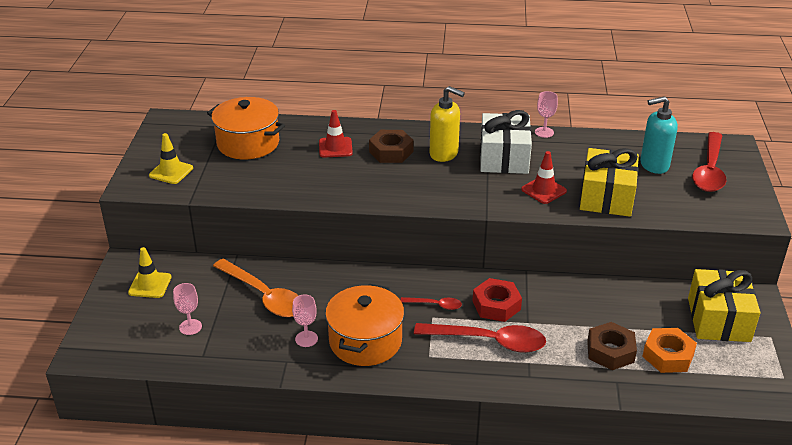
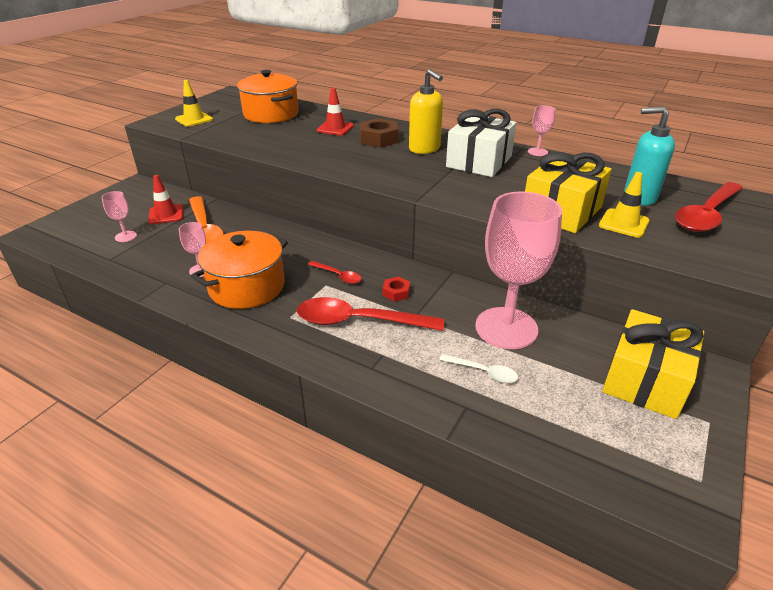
camera: 25 degrees right, 0 degrees up
(150, 285) = (133, 201): yellow traffic cone -> yellow traffic cone (623, 223)
(488, 341) = (359, 321): red spoon -> red spoon turned 150 degrees clockwise
(496, 305) = (396, 292): red nut -> red nut, size x0.55
(543, 190) = (496, 192): red traffic cone -> red traffic cone (166, 214)
(602, 309) = (506, 328): none -> pink goblet
(610, 351) = (483, 372): brown nut -> white spoon
(668, 356) = (551, 399): orange nut -> none

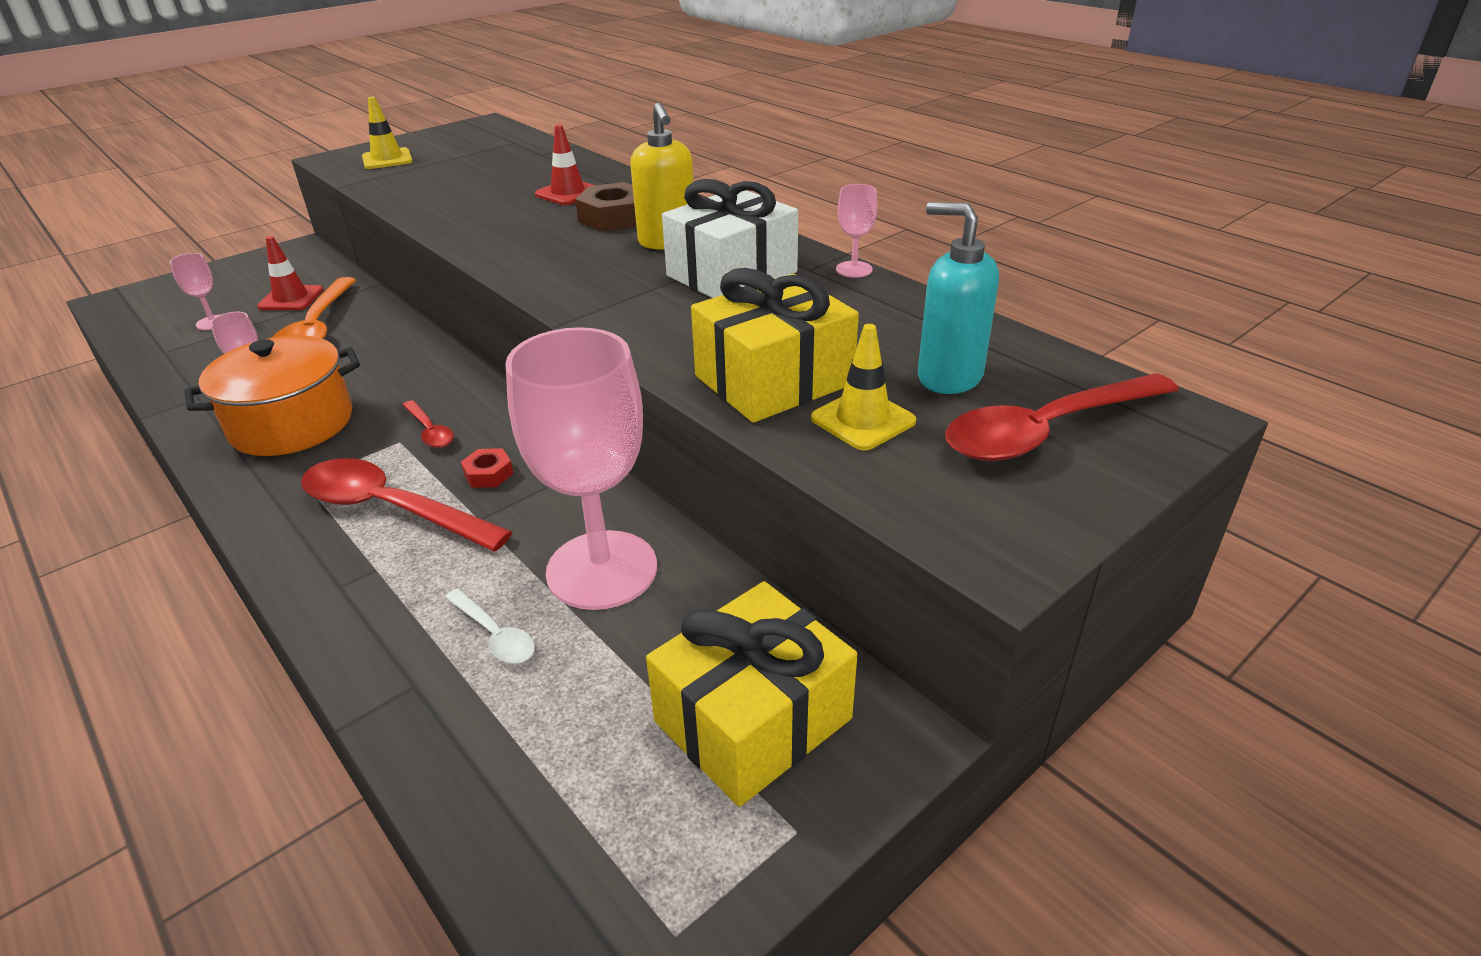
camera: 20 degrees right, 0 degrees up
(271, 114) = (500, 161): orange pot -> none

